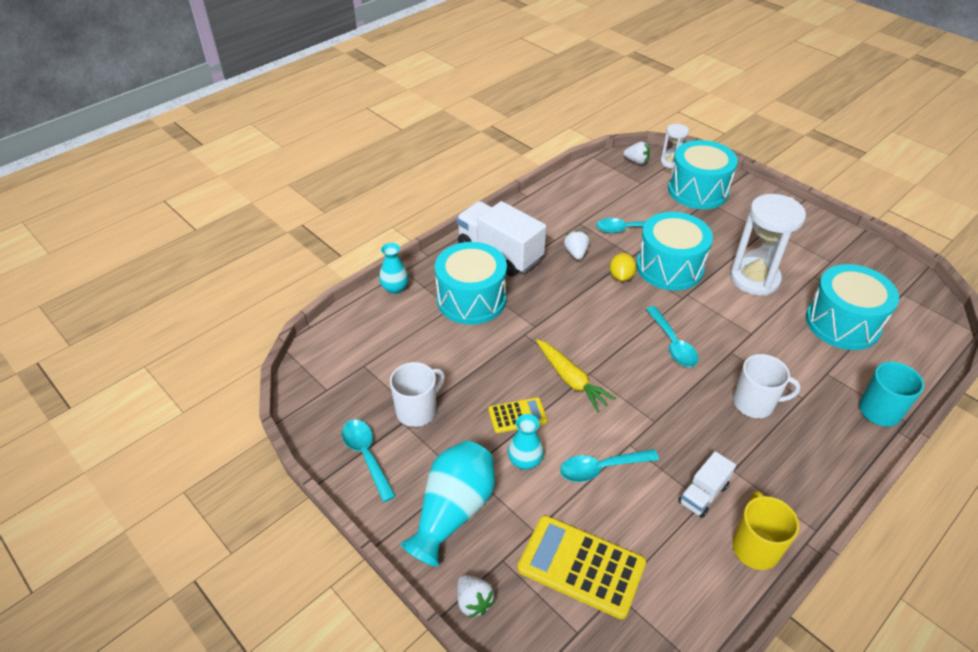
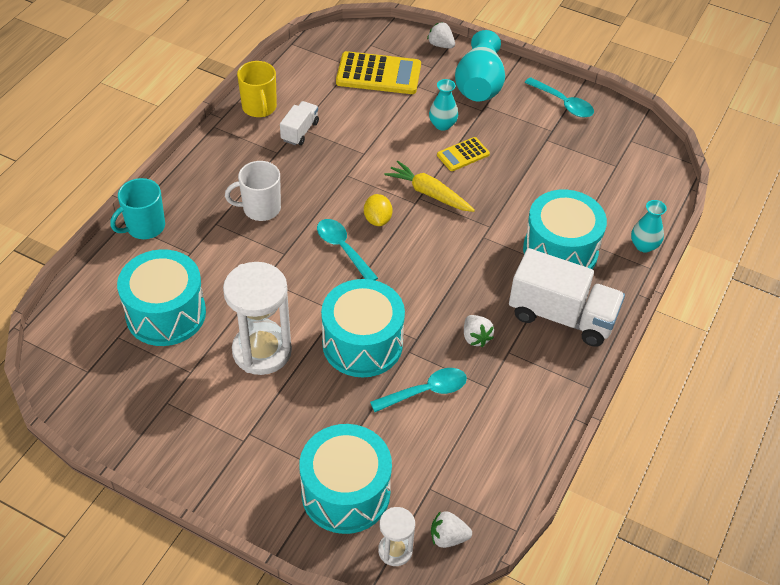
camera: 160 degrees right, 5 degrees up
(417, 410) = (546, 141): white mug -> none
(601, 468) = (382, 132): turquoise spoon -> none
(621, 277) = (414, 317): yellow lemon -> yellow lemon (377, 219)

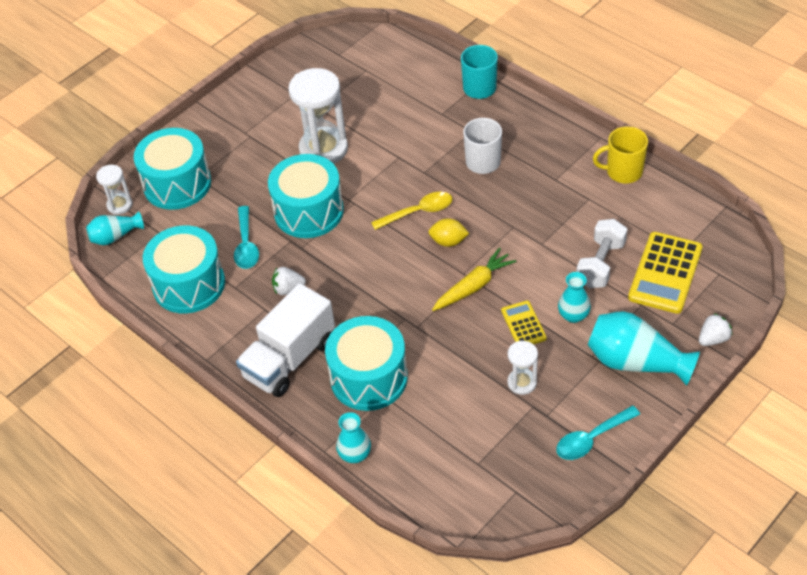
camera: 110 degrees right, 0 degrees up
(166, 314) = (380, 96): turquoise drum -> turquoise drum (189, 284)
(300, 131) = (582, 198): white truck -> none
(343, 249) = (418, 212): turquoise spoon -> yellow spoon
(379, 113) = (600, 264): none -> white dumbbell
(448, 537) = (115, 236): white strawberry -> turquoise vase
(525, 149) = (522, 382): none -> white hourglass

